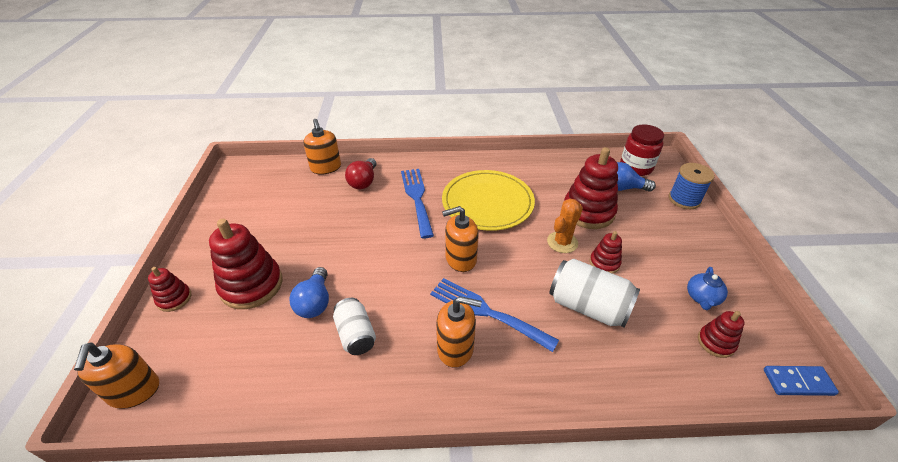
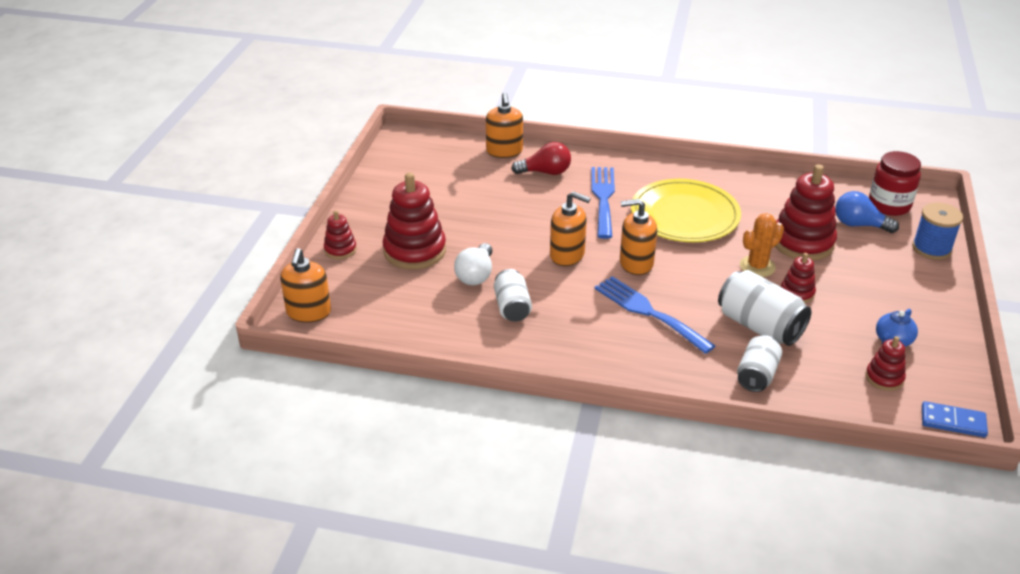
camera: 15 degrees right, 5 degrees down
(315, 302) = (476, 275): blue light bulb -> white light bulb
(363, 182) = (545, 172): red light bulb -> red light bulb turned 120 degrees counterclockwise
(455, 348) = (608, 334): orange soap dispenser -> orange soap dispenser (567, 255)
(607, 367) = (757, 375): none -> white can

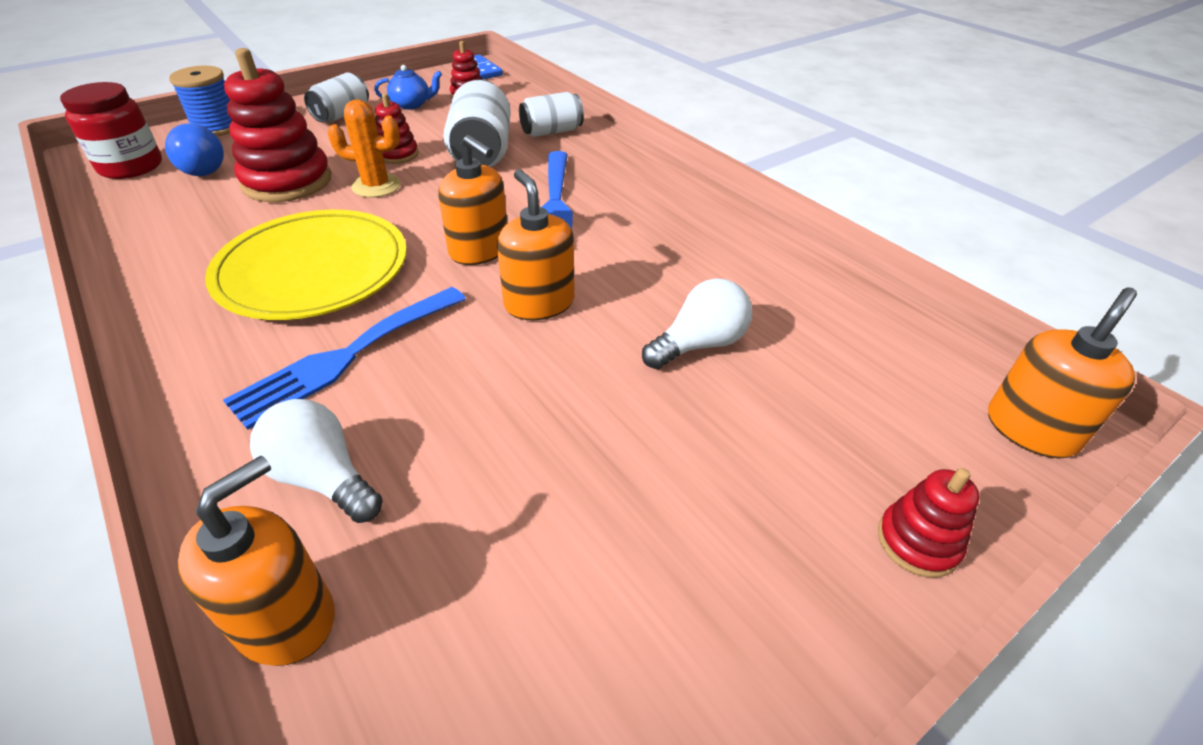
camera: 140 degrees left, 5 degrees up
(414, 251) = (761, 445): red stacking toy -> none
(512, 307) = (697, 279): white can -> white can (342, 115)
(545, 172) = (323, 478): red light bulb -> white light bulb

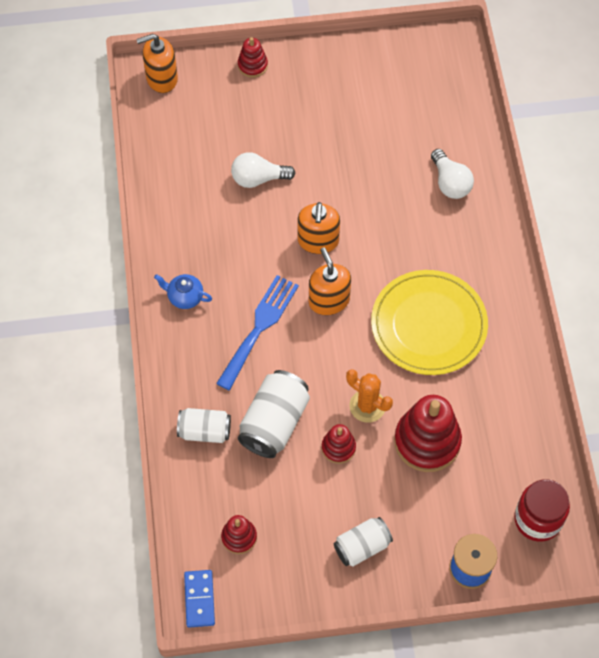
camera: 150 degrees left, 20 degrees up
(204, 168) = (484, 492): blue light bulb -> none
(285, 618) = (472, 135): orange soap dispenser -> none
(345, 357) = (426, 246): blue fork -> none
(412, 105) = (296, 541): blue teapot -> blue teapot (185, 297)

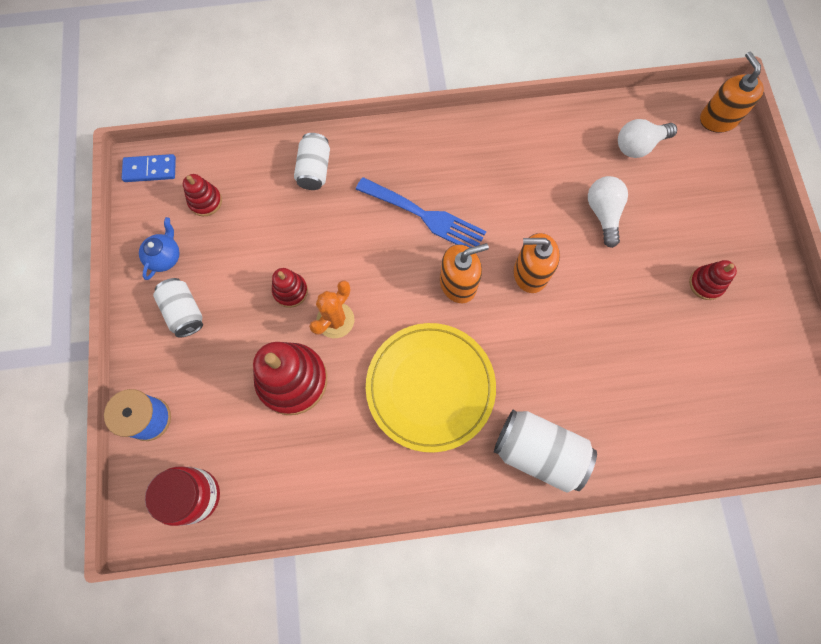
camera: 90 degrees right, 10 degrees up
(185, 297) = (459, 148): blue teapot -> blue teapot (165, 257)
(252, 65) = (750, 206): red stacking toy -> red stacking toy (706, 284)
(274, 423) = (320, 231): white can -> white can (539, 452)
(450, 183) = (617, 419): white light bulb -> white light bulb (639, 145)

